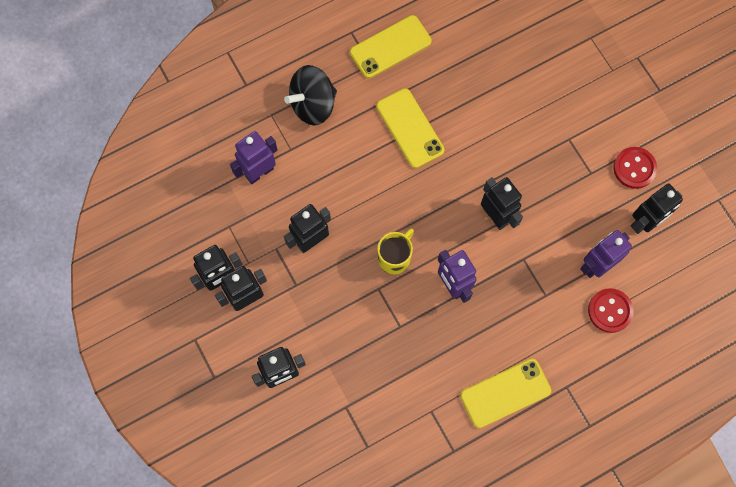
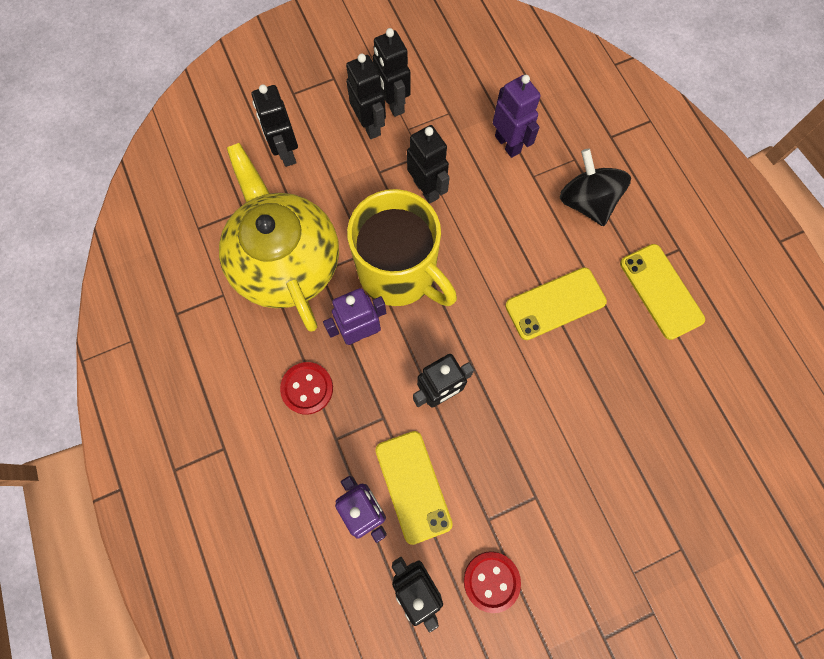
camera: 95 degrees right, 0 degrees up
(393, 358) = (286, 261): none -> yellow teapot
(395, 257) = (399, 273): yellow mug -> yellow mug, size x2.09
(505, 393) = (228, 377): yellow phone -> yellow phone (413, 486)
(610, 311) = (306, 516): red button -> red button (307, 388)

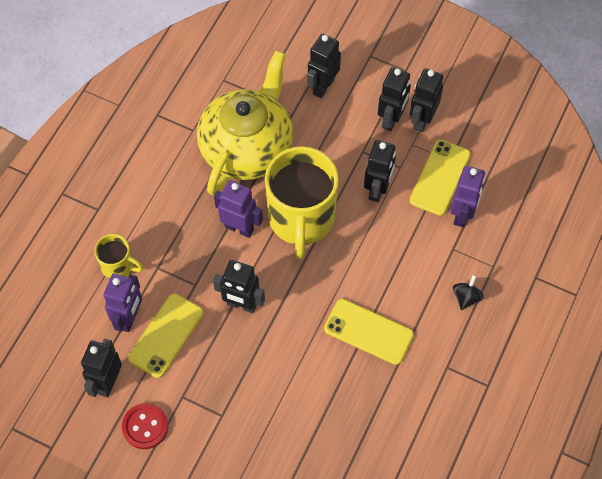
camera: 50 degrees right, 10 degrees down
(302, 475) = (118, 266): none -> yellow mug
(307, 388) = (175, 226): red button -> none
(586, 202) = (466, 297): black spinning top -> black spinning top, size x0.53
(661, 291) = (442, 395): yellow phone -> yellow phone (440, 177)

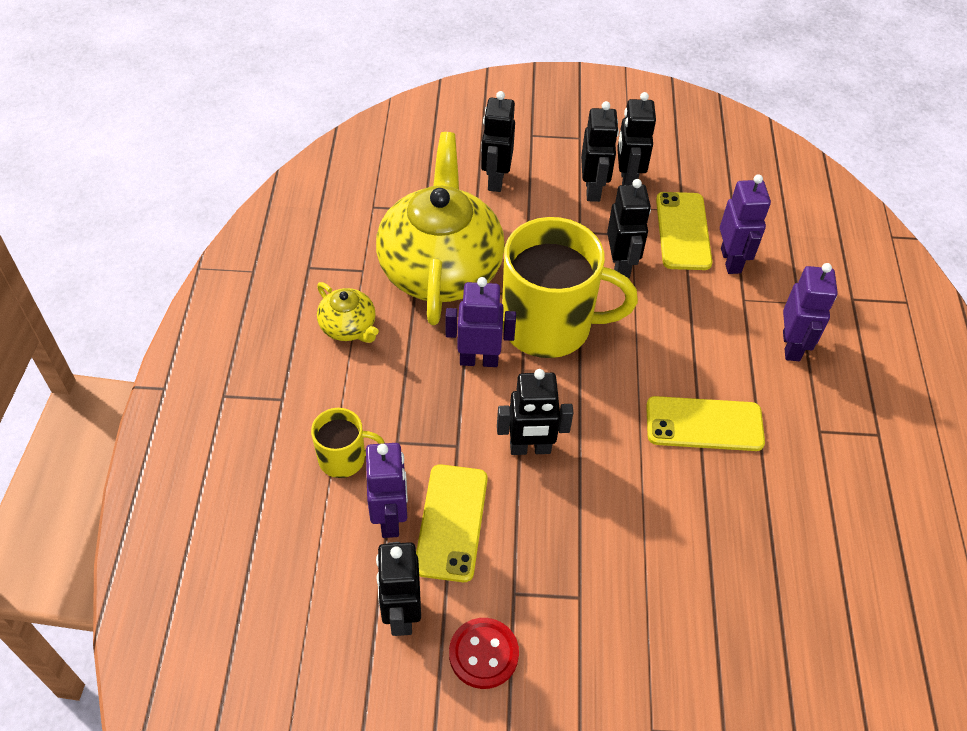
camera: 25 degrees left, 10 degrees down
(163, 171) = (348, 327): none -> yellow teapot
(301, 219) = (549, 325): yellow mug -> yellow mug turned 60 degrees counterclockwise
(466, 297) = (791, 346): black spinning top -> purple robot

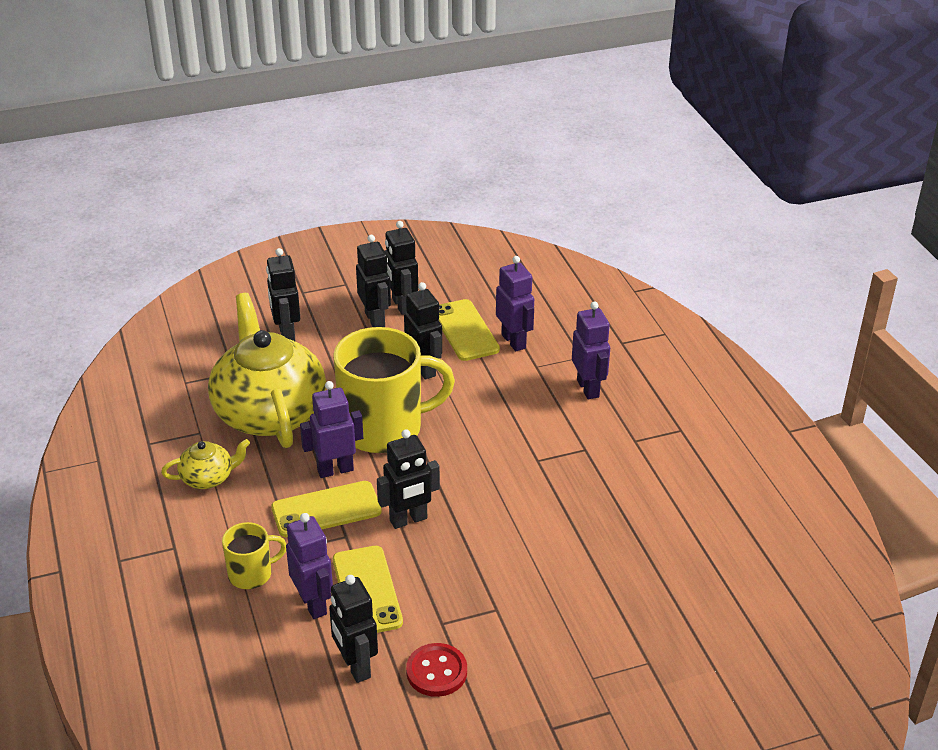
camera: 20 degrees left, 15 degrees down
(348, 327) = (208, 478): yellow teapot -> yellow teapot turned 45 degrees counterclockwise
(704, 424) = (543, 462): yellow phone -> yellow phone (326, 510)

